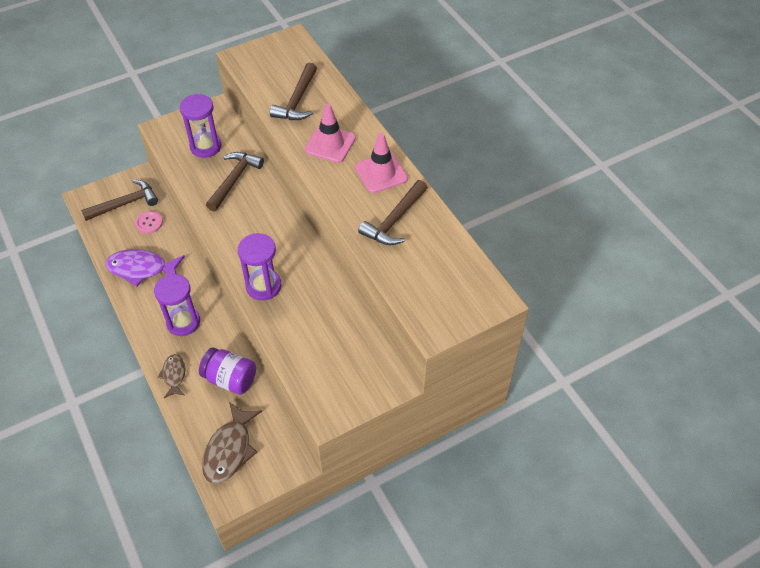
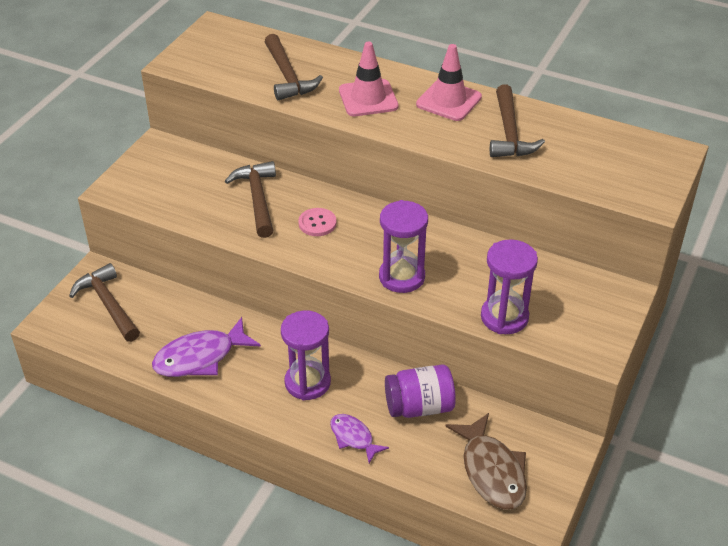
camera: 35 degrees left, 10 degrees down
(125, 203) = (108, 304): brown hammer -> brown hammer turned 60 degrees counterclockwise
(149, 223) = (159, 309): pink button -> pink button (317, 223)
(174, 375) = (353, 437): brown fish -> purple fish
(205, 146) = (188, 183): purple hourglass -> purple hourglass (504, 317)

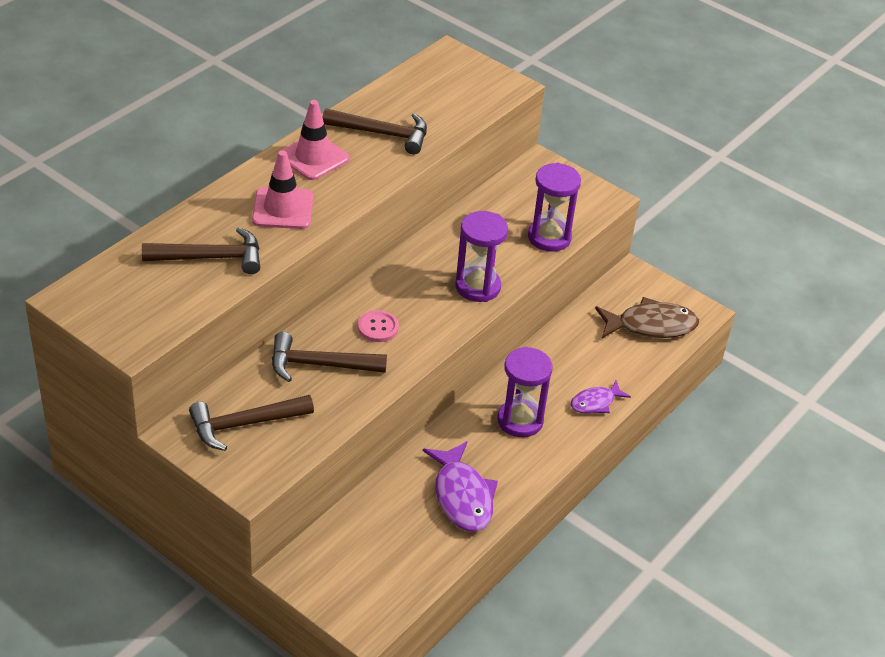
camera: 80 degrees left, 0 degrees up
(108, 304) = (354, 566): brown hammer -> brown hammer (244, 424)
(419, 407) = (570, 351): purple jar -> none

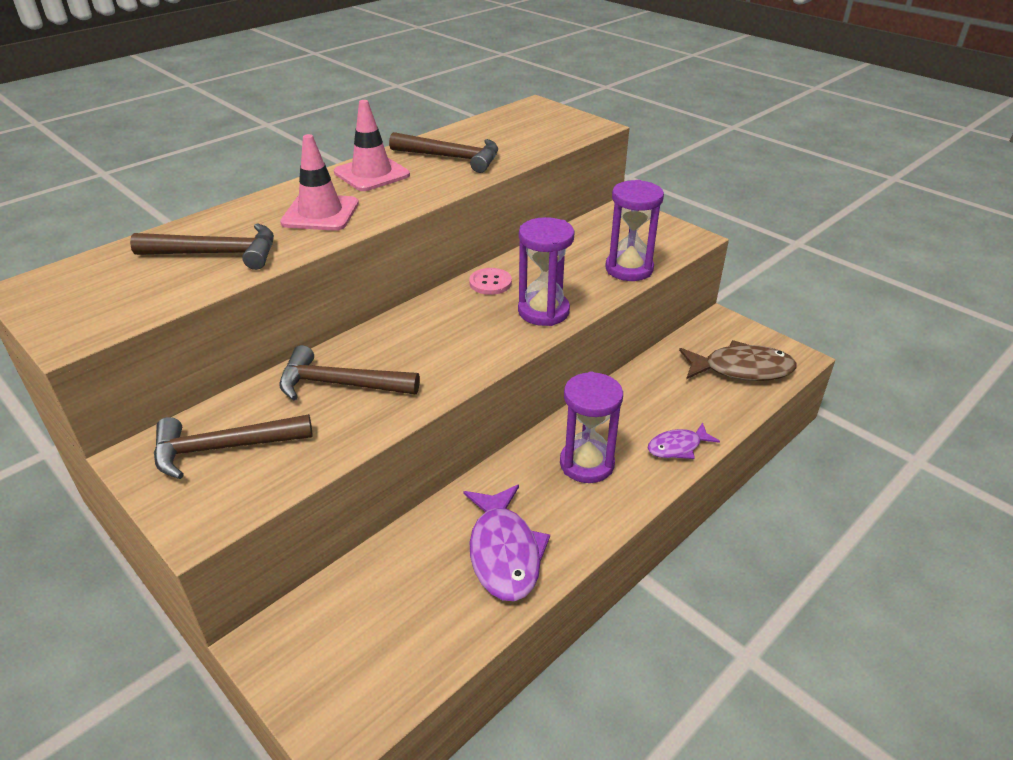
camera: 10 degrees right, 5 degrees down
(378, 327) = (420, 348): pink button -> pink button (490, 283)

